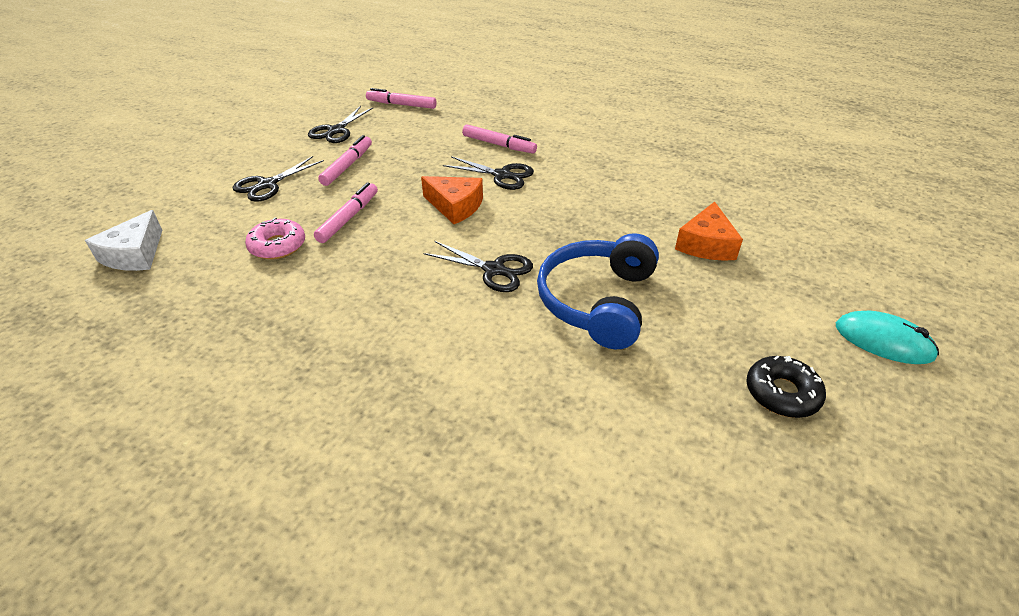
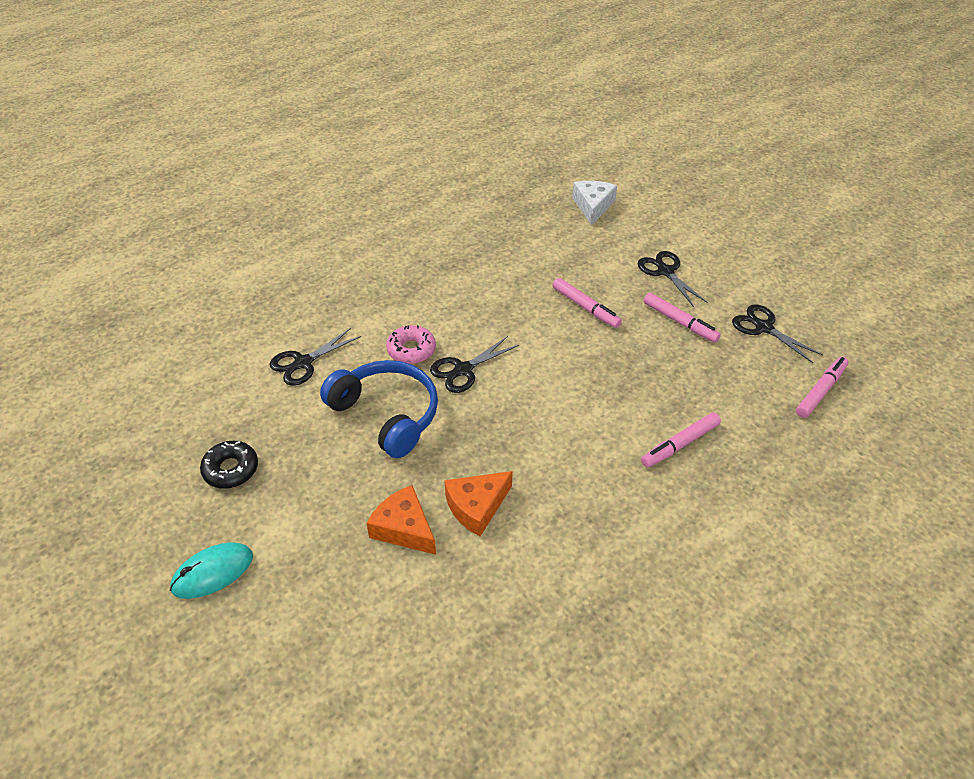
camera: 115 degrees right, 5 degrees up
(134, 254) = (593, 206): white cheese -> white cheese turned 60 degrees clockwise
(277, 246) = (566, 267): pink donut -> pink donut (411, 350)
(455, 206) = (569, 374): orange cheese -> orange cheese (476, 507)
(502, 175) = (610, 424): black scissors -> black scissors (303, 363)

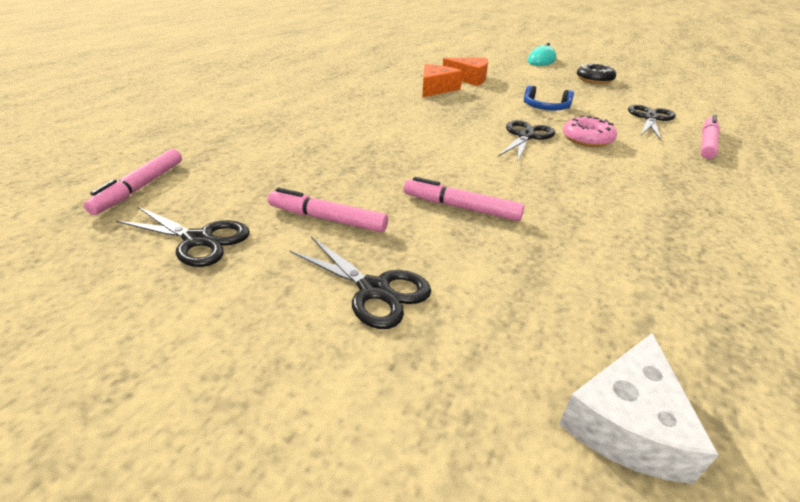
camera: 155 degrees right, 10 degrees down
(387, 414) = (545, 108): blue headphones -> blue headphones, size x0.52
(593, 206) = (626, 423): white cheese -> white cheese turned 45 degrees clockwise
(680, 444) = (303, 130): pink marker -> pink marker (706, 143)

